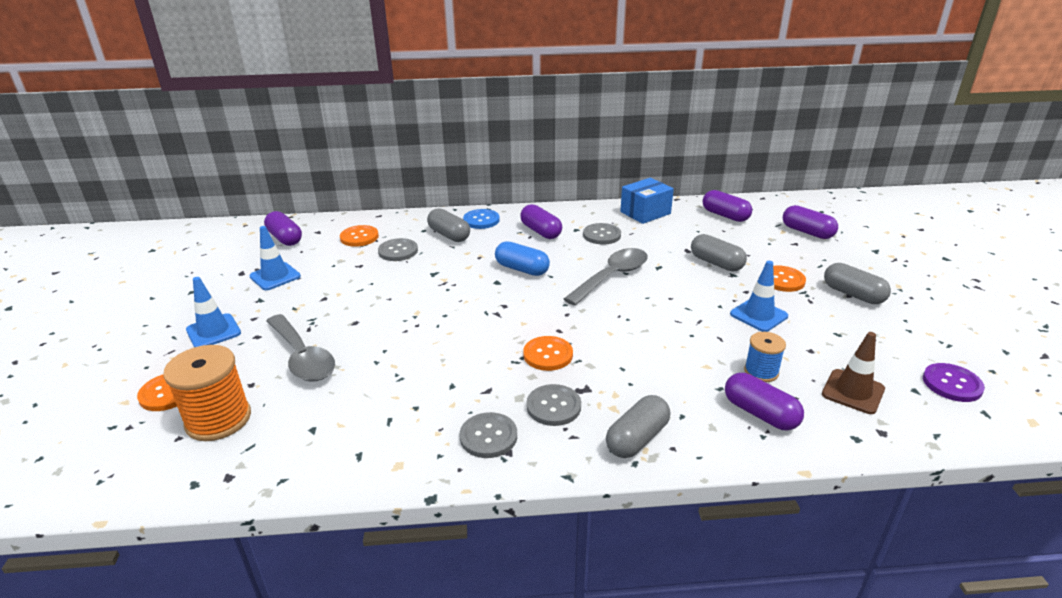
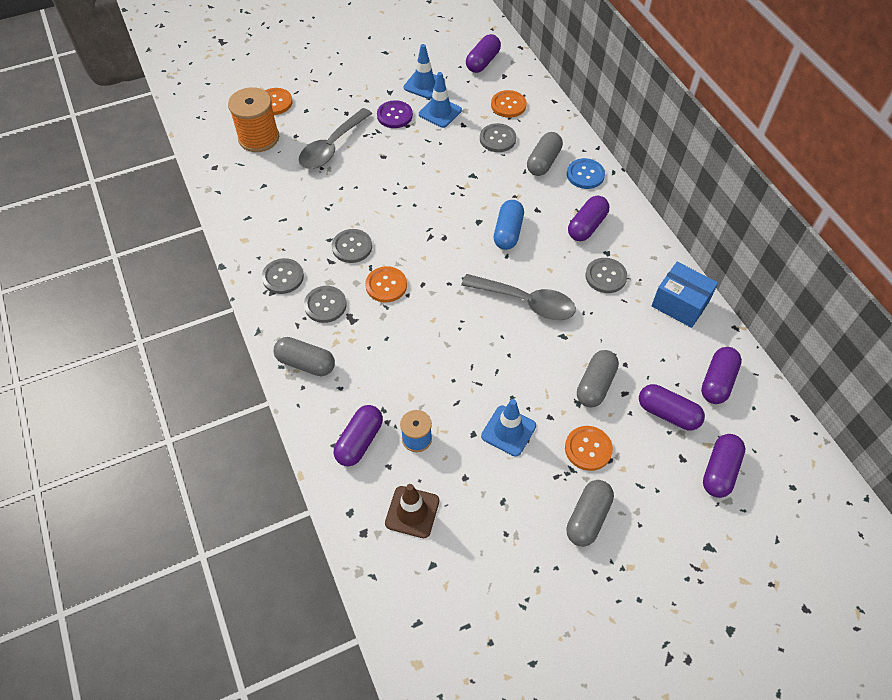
camera: 70 degrees right, 25 degrees up
(213, 331) = (343, 89): blue traffic cone -> blue traffic cone (440, 112)
(476, 369) = (352, 247): none -> grey button
(751, 240) = (668, 413): none -> purple capsule
(952, 384) = (453, 599): purple button -> purple button (394, 115)

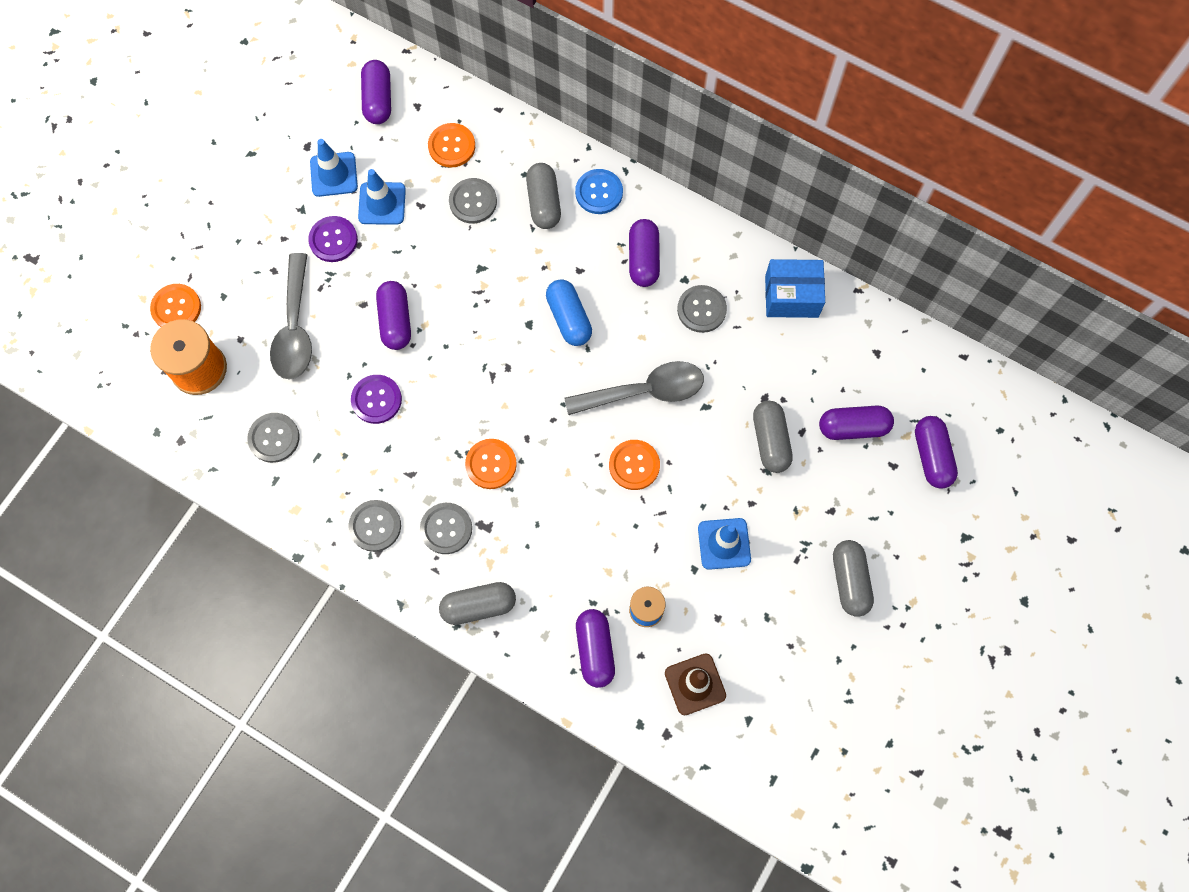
camera: 35 degrees left, 15 degrees up
(346, 209) = (376, 400): none -> purple button
(352, 247) = (419, 442): grey button -> grey button (274, 438)
(588, 449) = (806, 512): orange button -> orange button (634, 465)
(717, 382) = (876, 363): purple capsule -> purple capsule (395, 321)

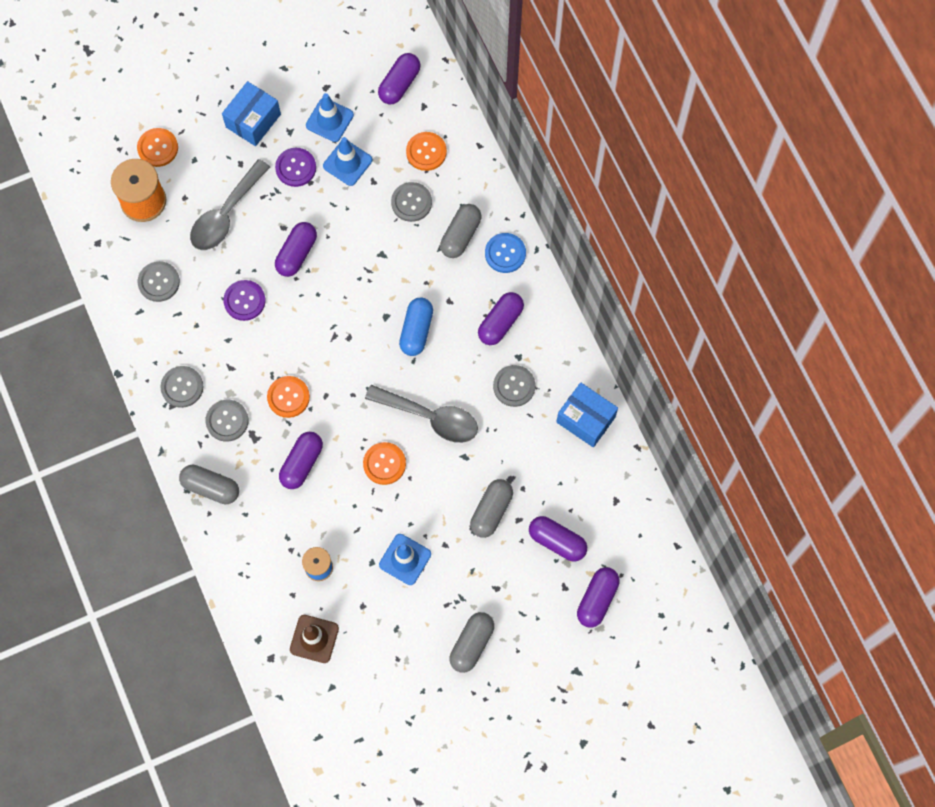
camera: 35 degrees right, 0 degrees up
(256, 222) = (253, 121): none -> blue box
(595, 650) = (265, 570): purple capsule -> purple capsule (301, 463)

